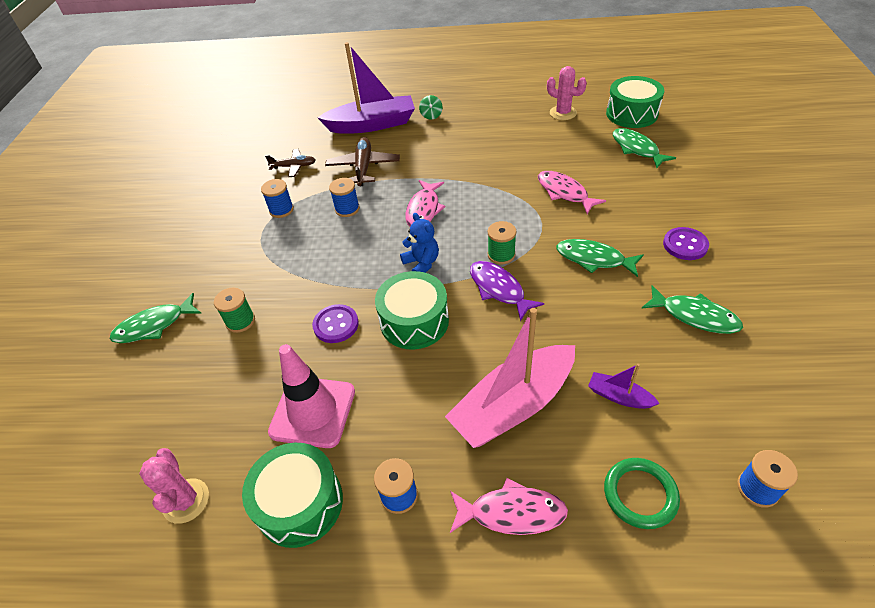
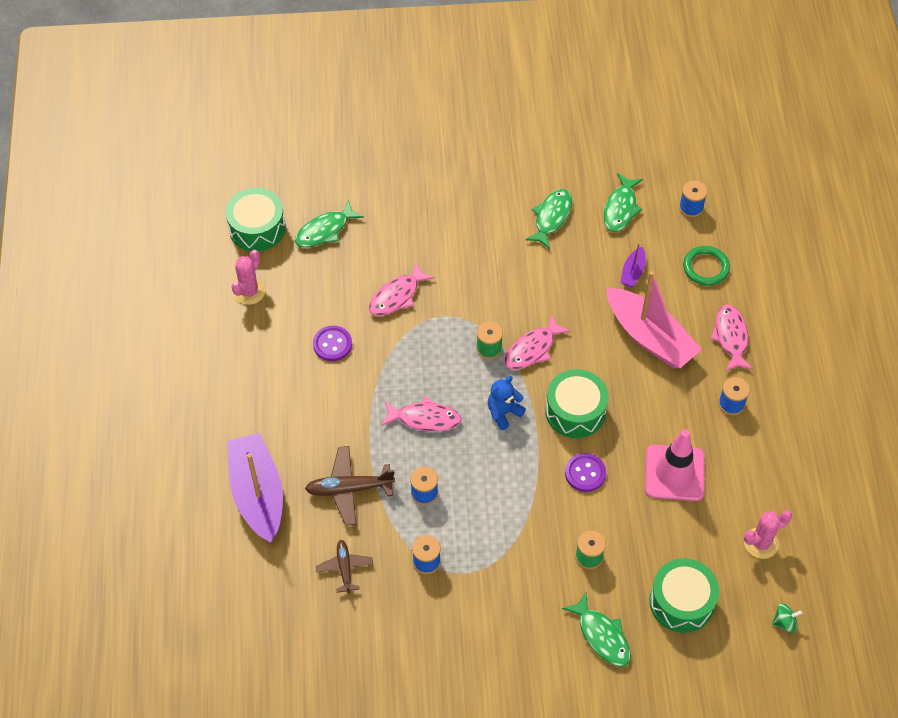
camera: 100 degrees left, 10 degrees up
(300, 503) = (748, 465): green drum -> green drum (681, 602)
(431, 115) = (242, 428): green spinning top -> green spinning top (784, 622)
(499, 289) = (532, 349): purple fish -> pink fish
(594, 259) = (491, 278): green fish -> green fish (620, 208)
(685, 245) = (470, 212): purple button -> purple button (332, 344)

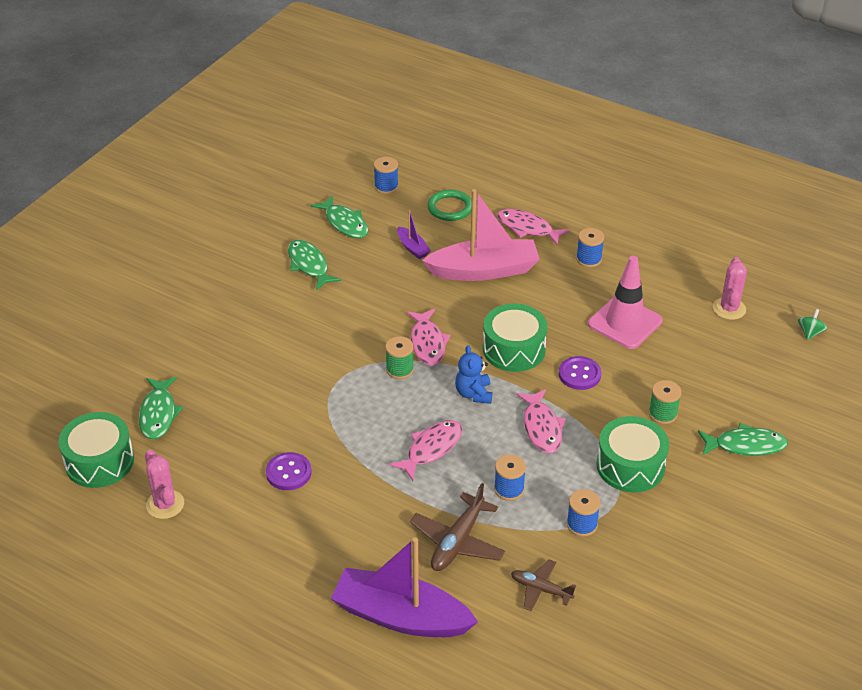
camera: 55 degrees left, 15 degrees down
(397, 296) = (283, 401): pink fish -> pink fish (541, 427)
(681, 602) = (749, 380): green drum -> green drum (630, 466)

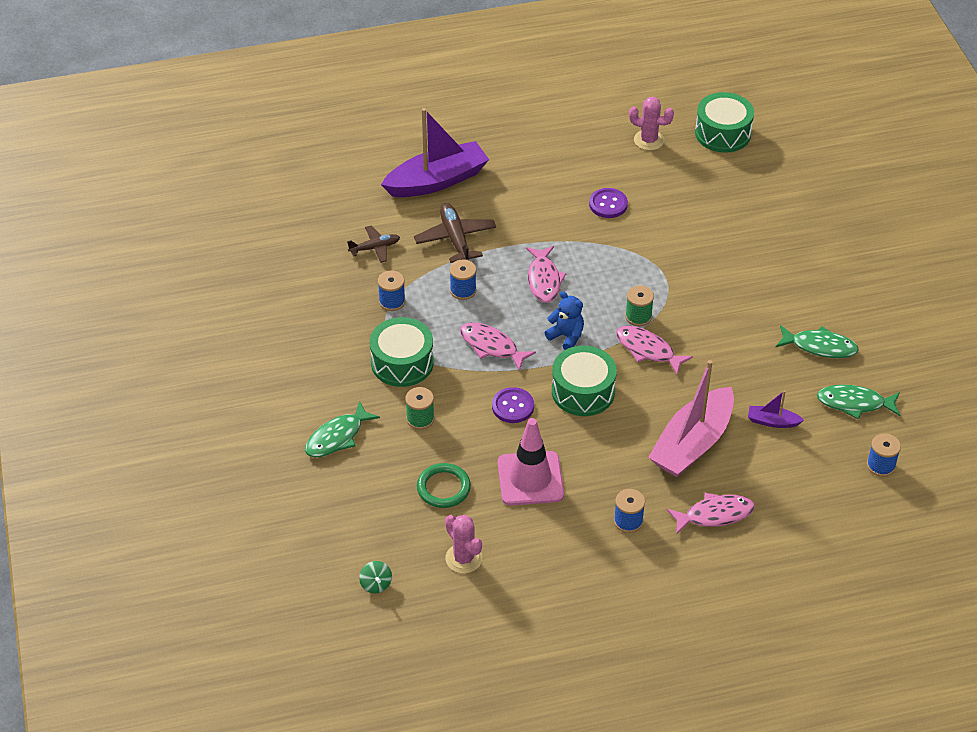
camera: 135 degrees right, 5 degrees up
(158, 414) = (737, 179): green fish -> none
(450, 208) = (801, 485): green ring -> green ring (443, 488)

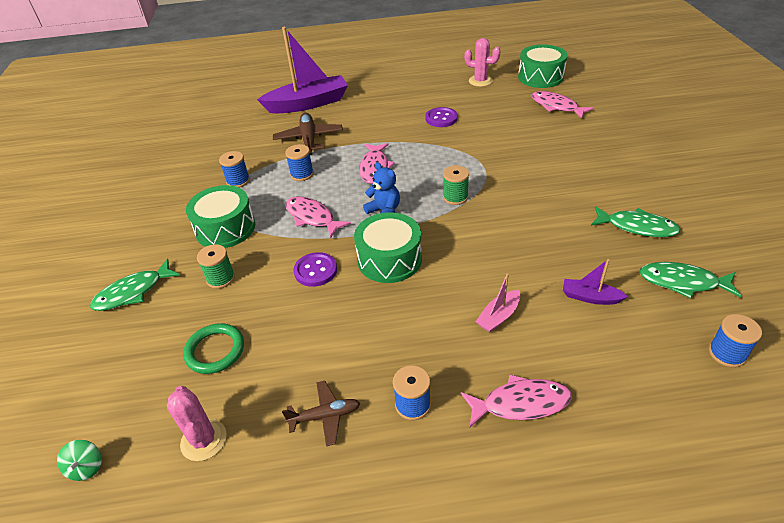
camera: 10 degrees right, 5 degrees down
(375, 248) = (241, 144): brown plane -> brown plane (325, 416)
(530, 479) = (312, 346): pink traffic cone -> none
(648, 350) = (460, 225): pink fish -> pink fish (556, 106)
(692, 443) = (498, 316): pink boat -> pink boat, size x0.44

